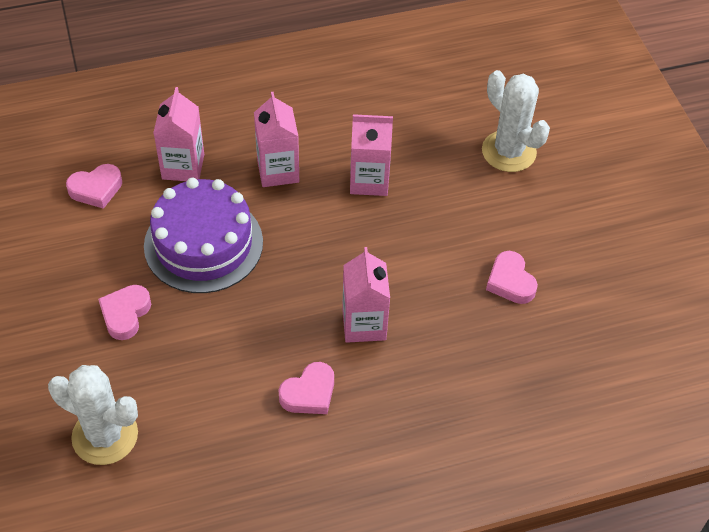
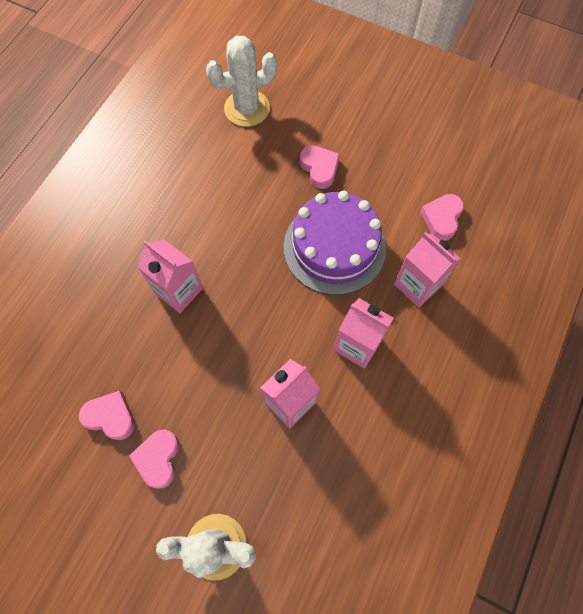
camera: 135 degrees right, 15 degrees up
(309, 393) = (166, 221): pink heart -> pink heart (158, 459)

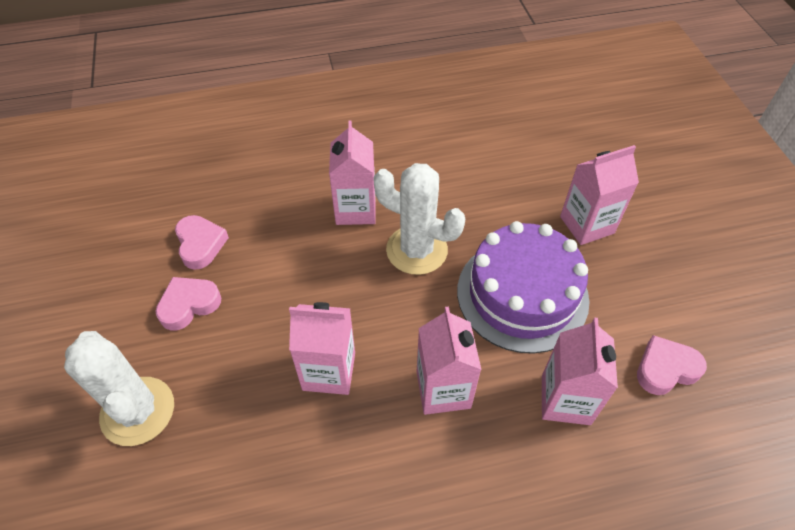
camera: 50 degrees right, 15 degrees down
(247, 108) = (576, 133): white cactus -> white cactus (416, 250)
(319, 168) = (587, 225): pink heart -> pink carton

